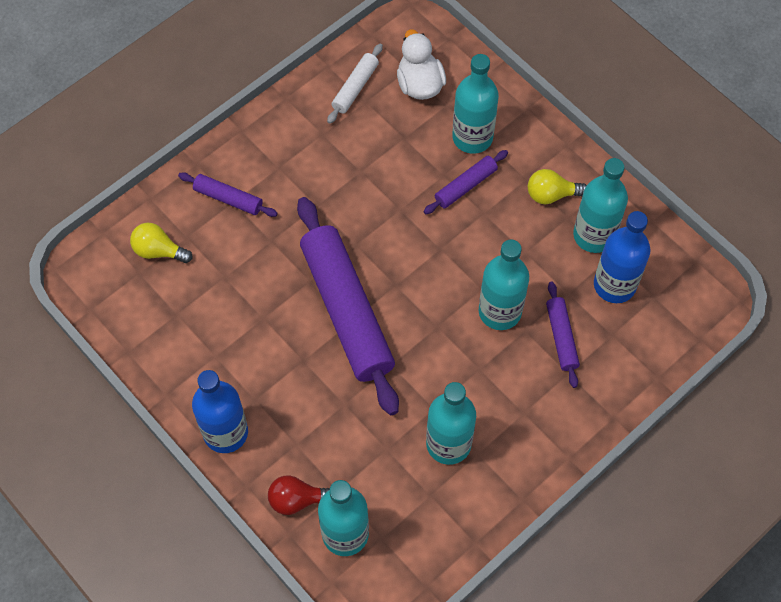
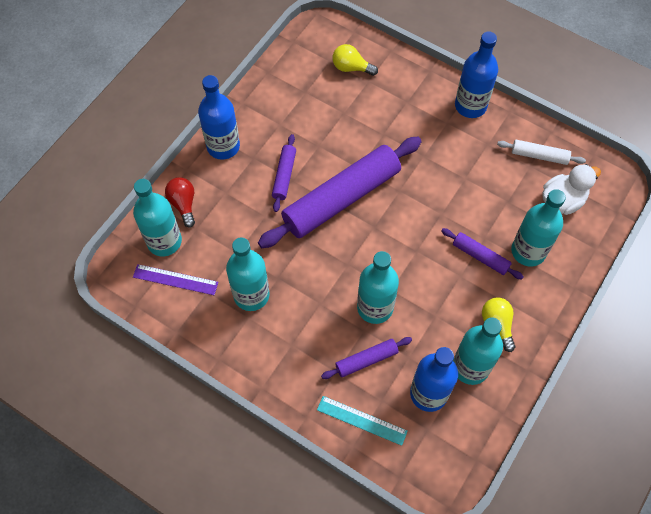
camera: 75 degrees right, 0 degrees up
(158, 251) = (351, 68): yellow light bulb -> yellow light bulb turned 75 degrees counterclockwise
(228, 199) = (408, 98): purple rolling pin -> purple rolling pin (284, 176)
(263, 135) = (470, 106): none -> blue bottle
(403, 530) = (175, 279): none -> purple ruler
(630, 360) = (362, 420): none -> turquoise ruler

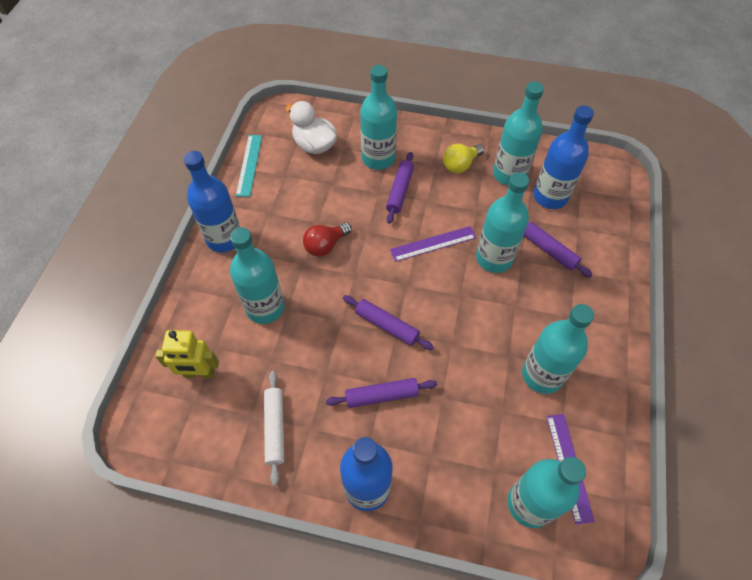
camera: 110 degrees left, 5 degrees down
(183, 204) = (470, 503): red light bulb -> red light bulb (325, 245)
(341, 198) = (386, 325): purple rolling pin -> purple rolling pin, size x0.45
(351, 68) = (199, 373): yellow light bulb -> yellow robot
(362, 420) = (604, 237): turquoise ruler -> turquoise ruler (249, 165)
(391, 119) = (265, 307): none -> turquoise bottle
(409, 262) = (433, 244): none -> purple ruler
(539, 155) = (269, 170): white rolling pin -> white rolling pin (275, 428)

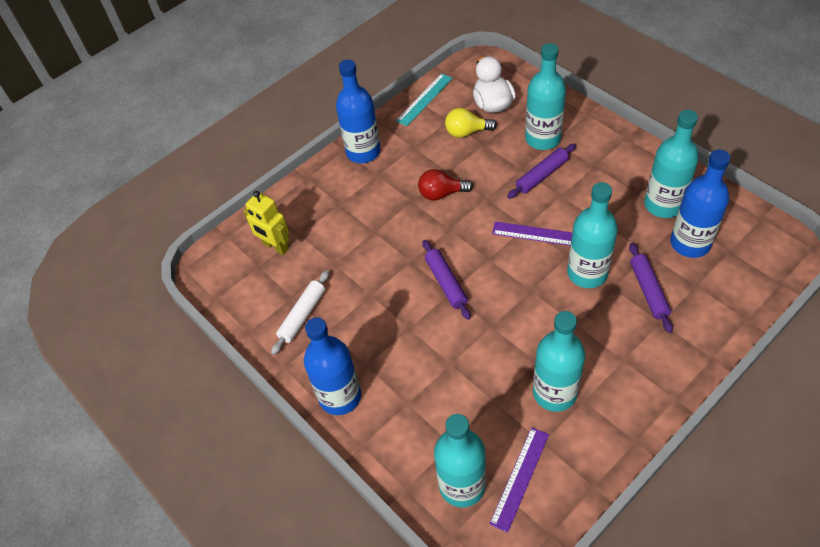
camera: 40 degrees right, 5 degrees down
(265, 307) = (357, 221): turquoise bottle -> none
(381, 396) = (401, 335): purple rolling pin -> none
(460, 165) = (619, 176): yellow light bulb -> yellow light bulb (466, 132)

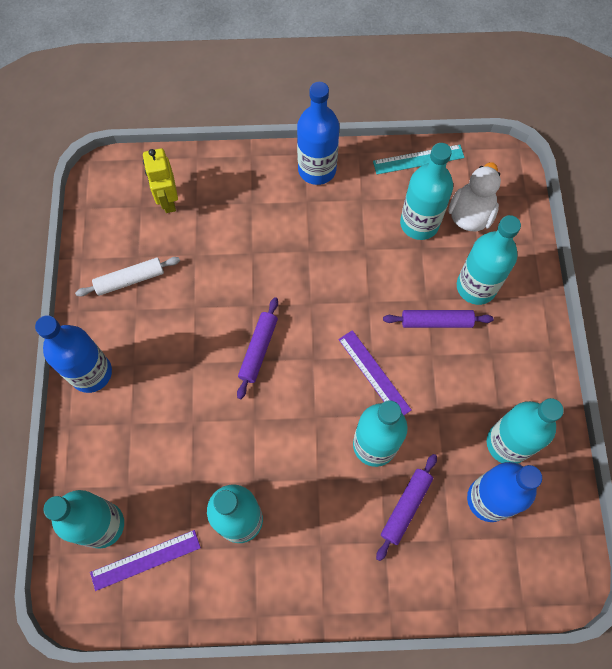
camera: 35 degrees right, 15 degrees up
(441, 193) = (337, 265): red light bulb -> none
(466, 132) = (419, 223): yellow light bulb -> turquoise bottle

